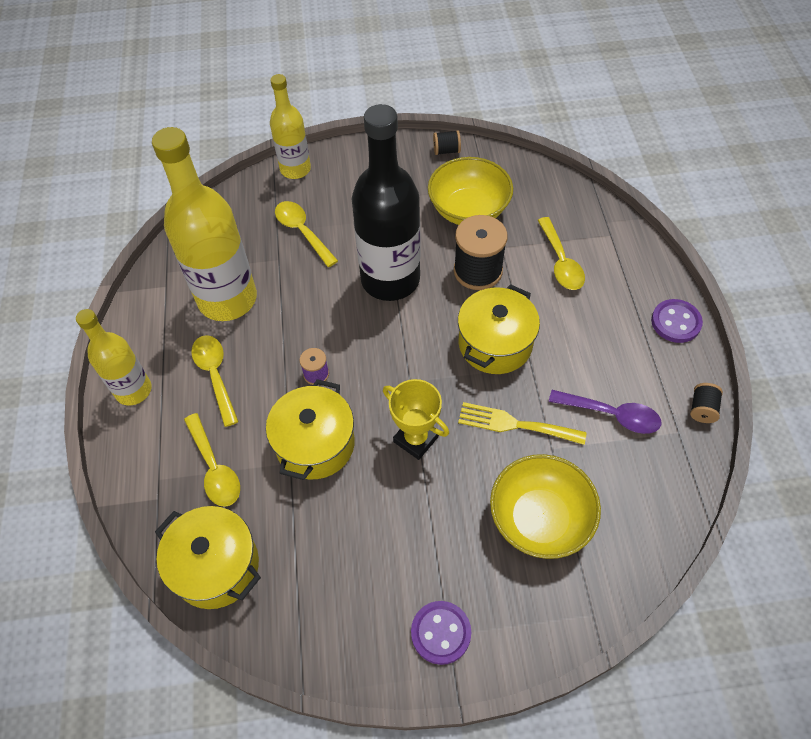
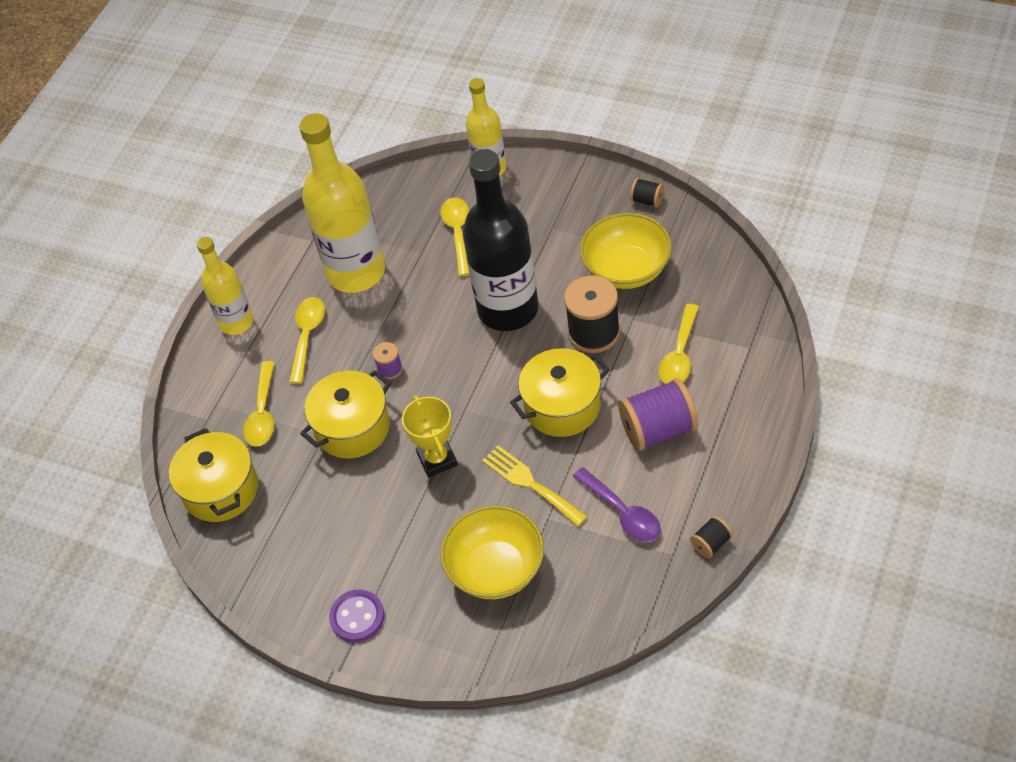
camera: 35 degrees right, 5 degrees down
(588, 330) = (658, 429): none -> purple spool
(675, 322) = (748, 456): purple button -> none

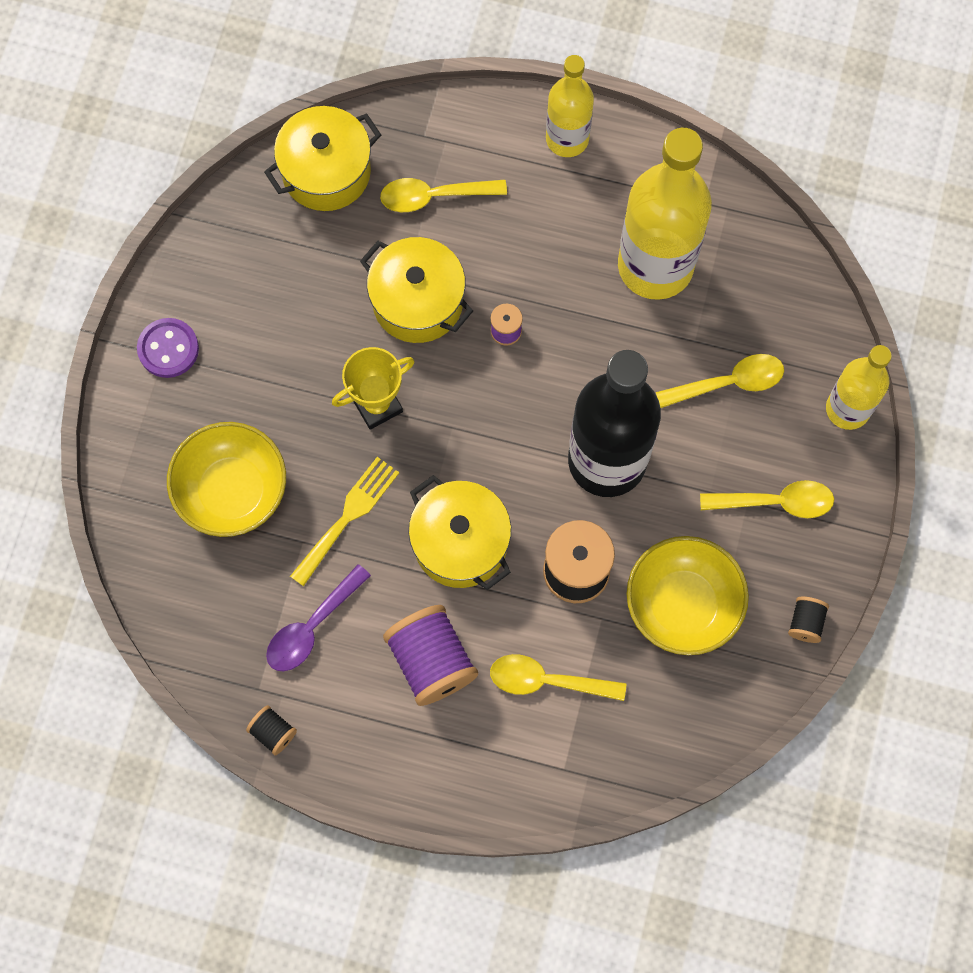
camera: 75 degrees right, 20 degrees up
(307, 336) = (550, 226): yellow spoon -> yellow spoon (776, 502)

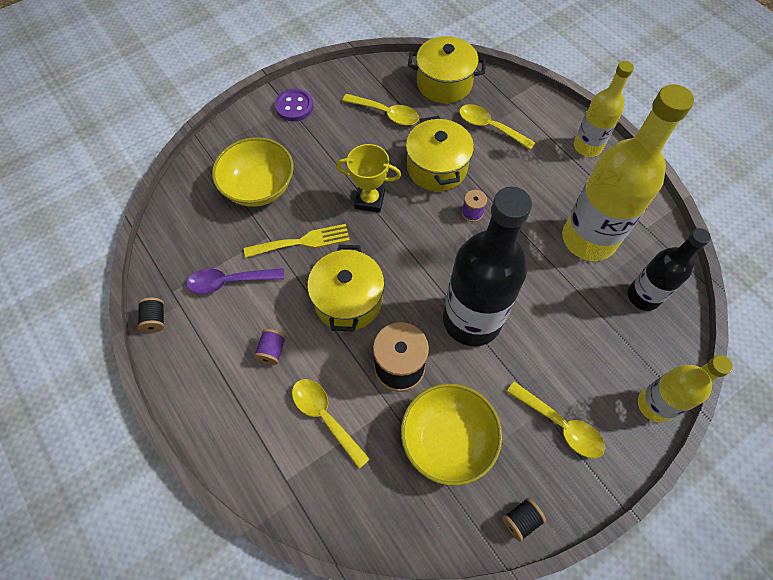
camera: 40 degrees right, 10 degrees down
(431, 661) = (272, 351): purple spool -> purple spool, size x0.49
(729, 383) = (584, 332): yellow spoon -> yellow spoon (386, 114)
(758, 293) = (643, 296): none -> black bottle

